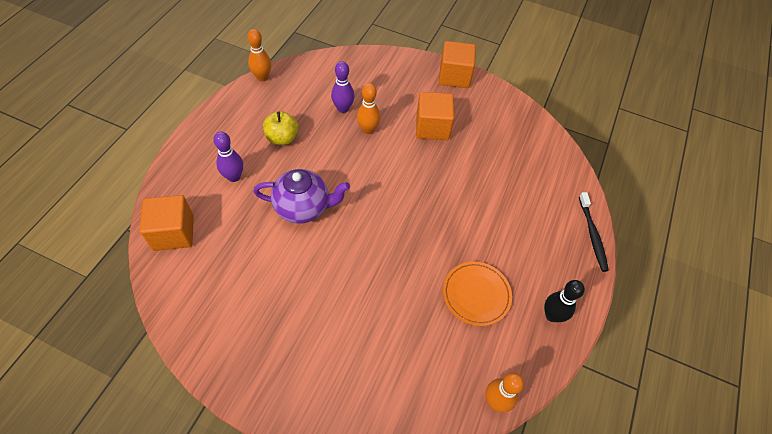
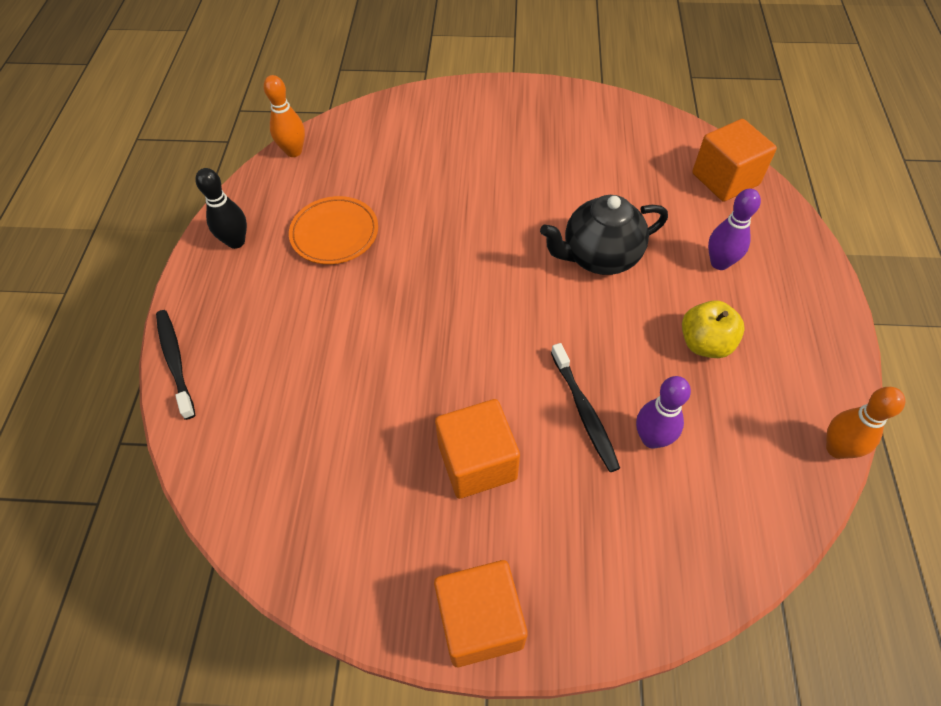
camera: 165 degrees right, 0 degrees up
(303, 208) = (599, 257): purple teapot -> black teapot
(368, 130) = (584, 412): orange bowling pin -> black toothbrush

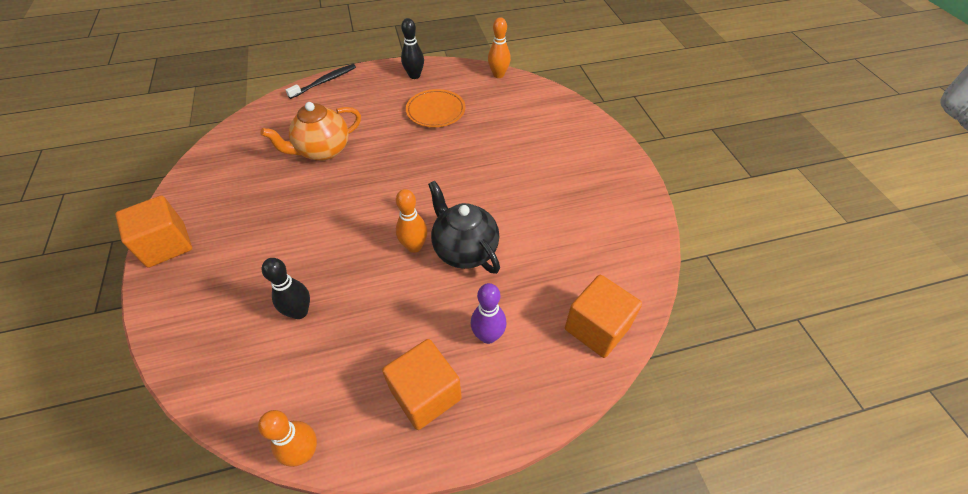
camera: 70 degrees right, 5 degrees down
(354, 382) = (322, 151): none -> orange teapot
(477, 462) = (272, 219): orange cube -> orange cube (425, 394)
(580, 303) = (414, 246): none -> orange bowling pin
(584, 412) = (317, 267): black toothbrush -> none
(652, 438) = (299, 312): purple bowling pin -> black bowling pin
(705, 343) = (395, 335): yellow apple -> none

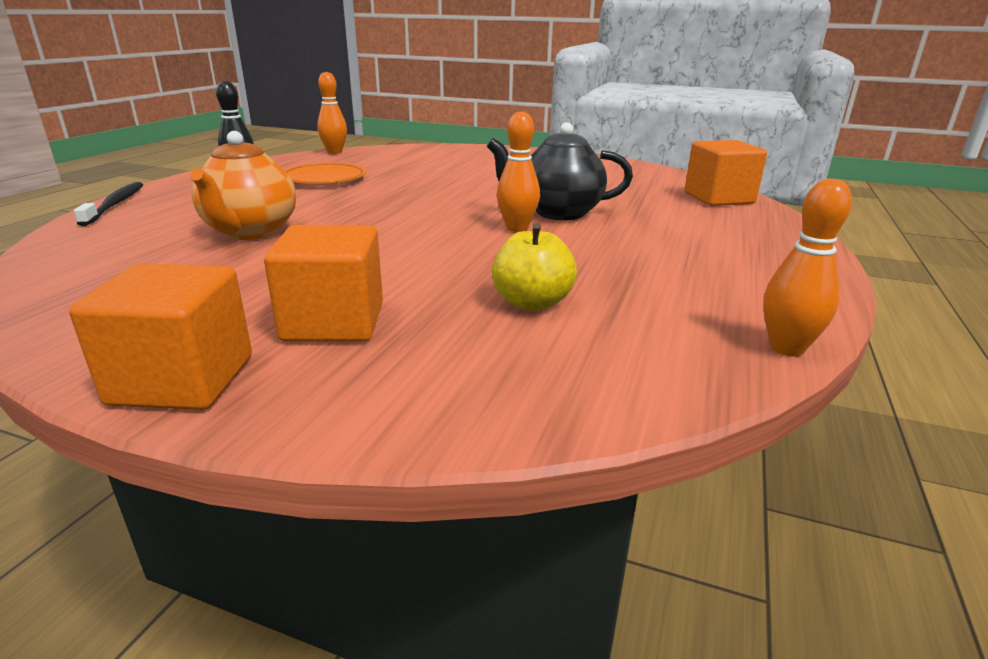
camera: 55 degrees left, 25 degrees down
(299, 312) = (532, 303): black bowling pin -> yellow apple
(425, 394) = (742, 268): orange cube -> orange cube (333, 322)
(488, 336) = (687, 230): purple bowling pin -> none

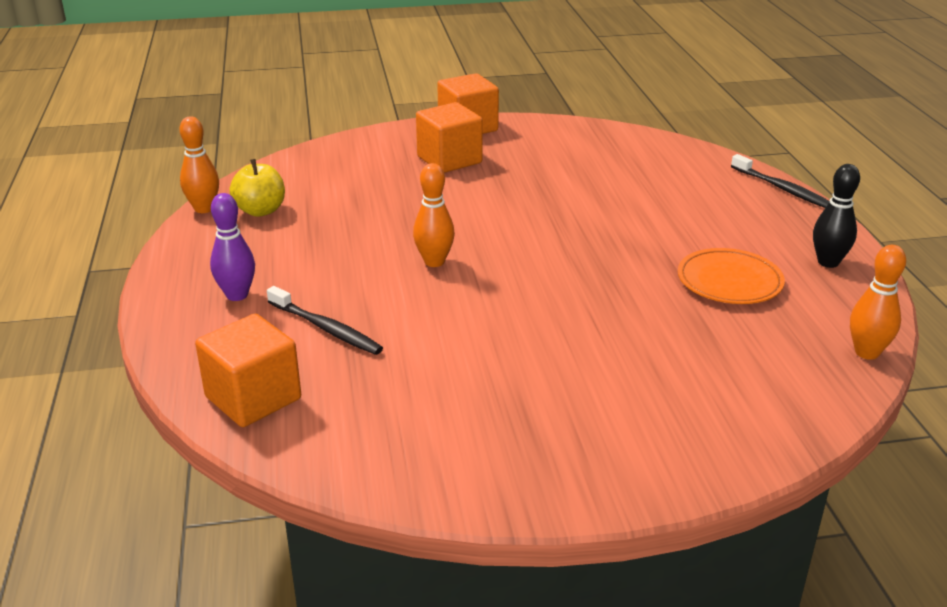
camera: 150 degrees right, 5 degrees up
(250, 232) = (620, 196): orange teapot -> none
(532, 303) = (359, 197): yellow apple -> yellow apple (260, 211)
(557, 213) = (420, 298): black teapot -> none
(650, 214) = (326, 328): none -> black toothbrush
(729, 246) = (237, 295): none -> purple bowling pin

